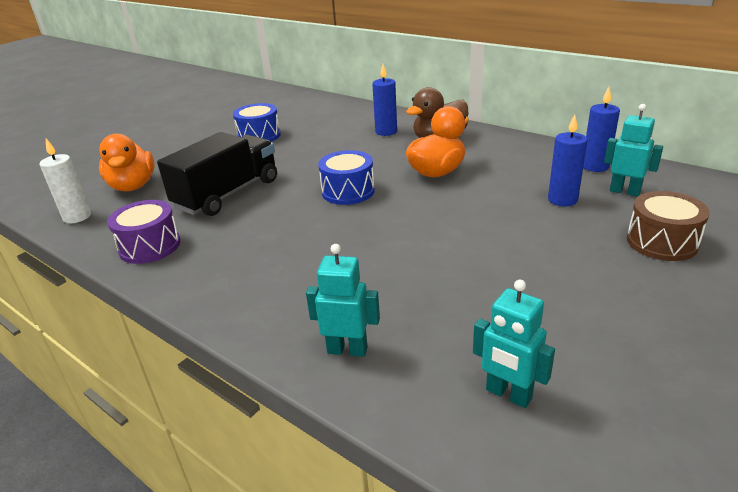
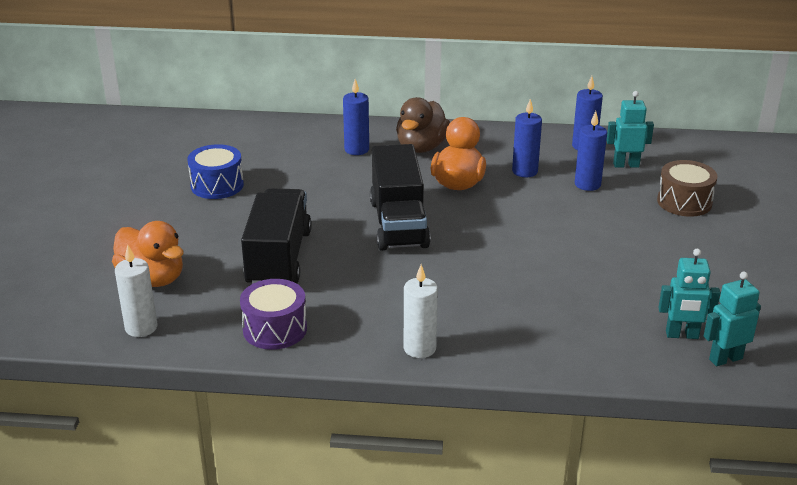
camera: 35 degrees left, 0 degrees up
(227, 302) = (419, 348): none -> white candle
(347, 350) = (555, 347): turquoise robot -> turquoise robot (725, 359)
(348, 191) = (398, 223): blue drum -> black truck
(510, 175) = (524, 171): none -> blue candle

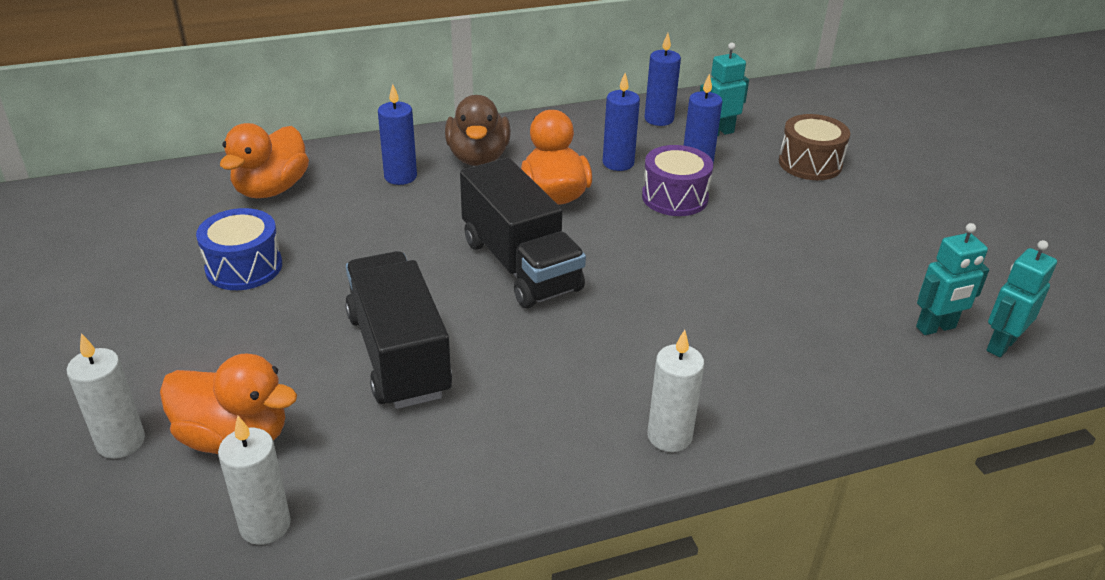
camera: 25 degrees left, 5 degrees up
(89, 265) = (121, 442): none -> white candle
(265, 141) = (271, 189): none -> orange duck
(275, 329) = (463, 466): purple drum -> purple drum (675, 197)

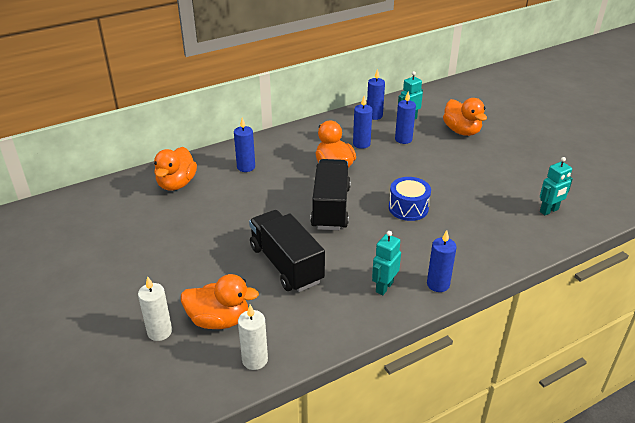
camera: 10 degrees left, 0 degrees up
(244, 267) = (181, 230): blue drum -> blue drum (408, 208)
(478, 158) = (284, 150): brown duck -> none
(520, 265) = (331, 208): black truck -> black truck turned 135 degrees counterclockwise
(669, 436) = (438, 284): white candle -> blue candle
(675, 197) = (398, 159): purple drum -> none
(810, 163) = (462, 131): brown drum -> orange duck
(1000, 345) = (581, 215): turquoise robot -> turquoise robot (384, 287)

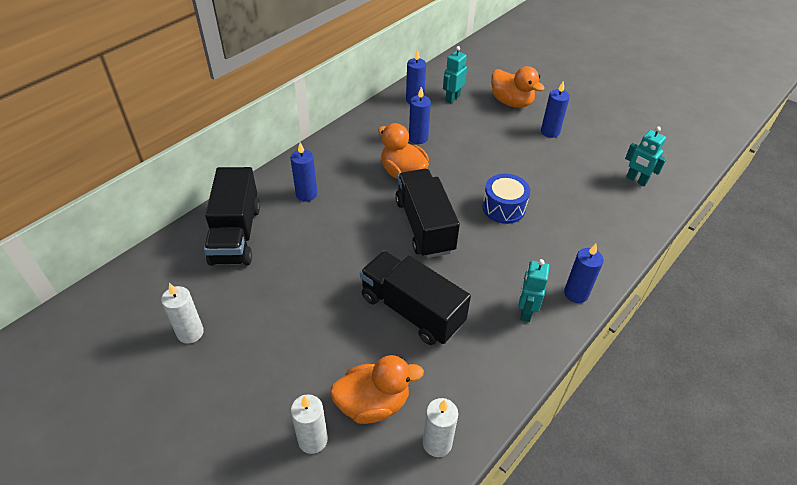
camera: 20 degrees left, 10 degrees up
(109, 241) = (190, 333): none -> white candle
(176, 184) = (236, 234): orange duck -> black truck
(403, 139) = (458, 124): blue candle -> blue candle (550, 132)
(549, 211) = (636, 180): turquoise robot -> turquoise robot turned 90 degrees clockwise

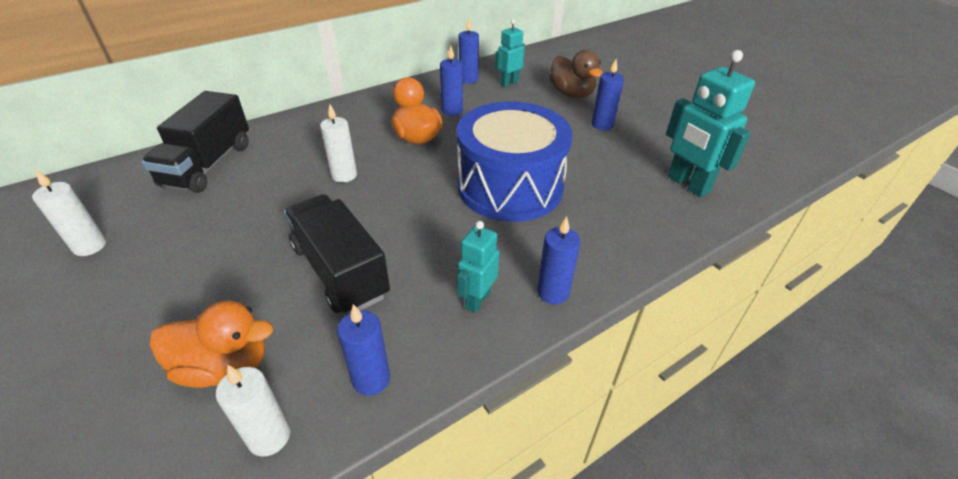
camera: 15 degrees right, 5 degrees down
(306, 194) = (304, 141): blue candle -> blue candle (371, 379)
(313, 440) = (124, 392): white candle -> white candle (344, 175)
(424, 226) = (409, 189): black truck -> none
(503, 208) = (510, 187): blue drum -> blue drum, size x2.05
(511, 102) = (571, 94): orange duck -> brown duck
(636, 180) = (687, 184): turquoise robot -> turquoise robot, size x1.68

